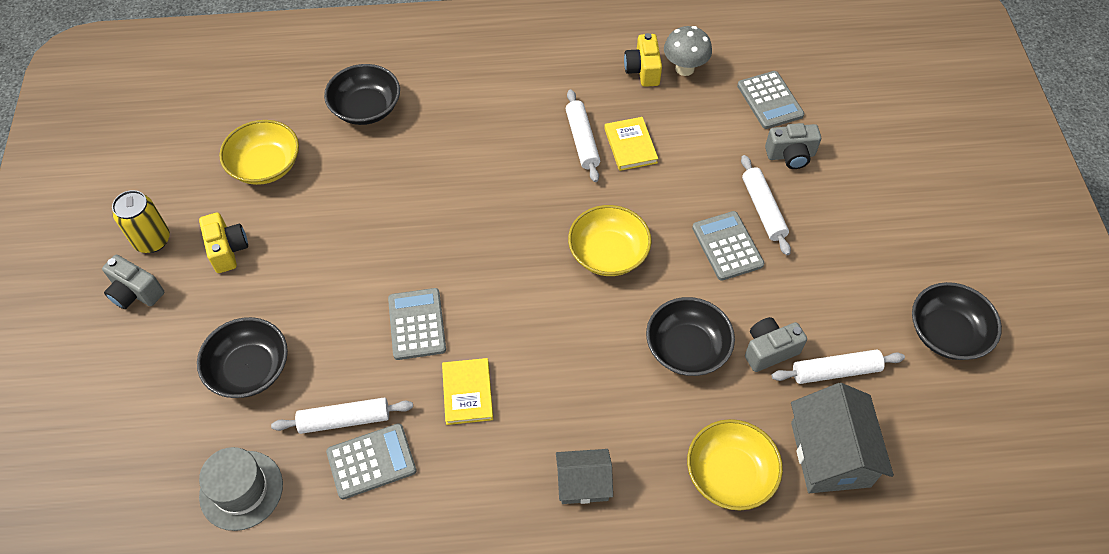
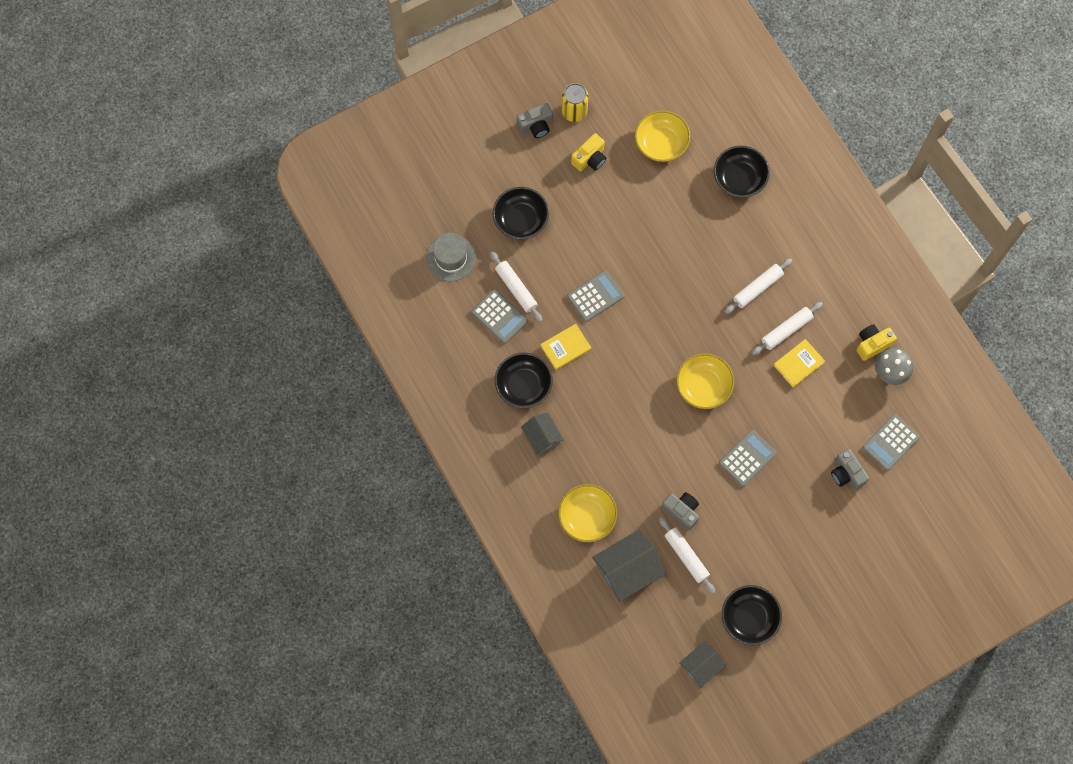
camera: 65 degrees right, 15 degrees up
(136, 293) = (536, 126): grey camera -> grey camera turned 120 degrees counterclockwise
(687, 348) = (658, 461): black bowl -> black bowl (523, 385)
(763, 209) = (789, 471): white rolling pin -> white rolling pin (757, 288)
(1001, 420) = (700, 666): none -> grey house

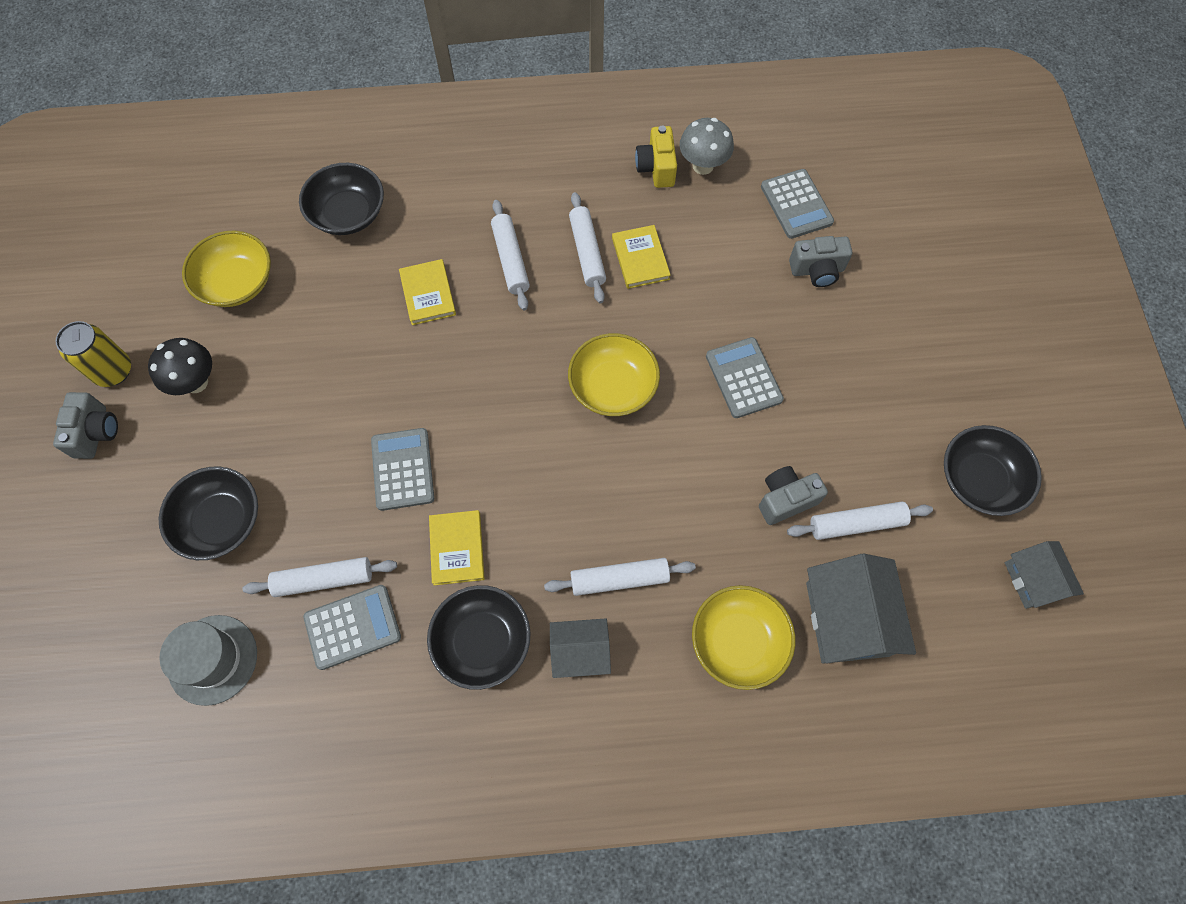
camera: 65 degrees left, 5 degrees down
(590, 159) = (196, 382): yellow camera -> black mushroom
(590, 440) = (619, 579): none -> white rolling pin
(709, 253) = (428, 294): none -> yellow book

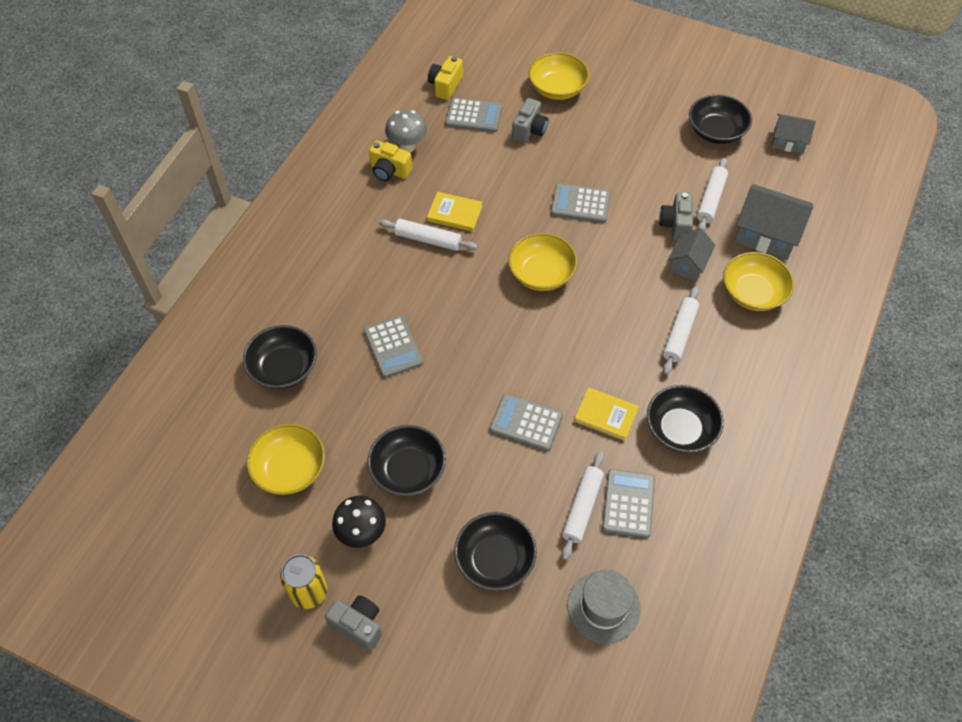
camera: 60 degrees left, 10 degrees down
(286, 386) = (408, 470): none -> black bowl
(428, 294) = (393, 347): yellow book -> grey calculator
(511, 259) = (401, 285): white rolling pin -> none
(580, 652) = (716, 378): grey house -> grey house (688, 264)
(819, 154) = (445, 86): none -> yellow camera
(907, 266) = (557, 88): none -> yellow bowl

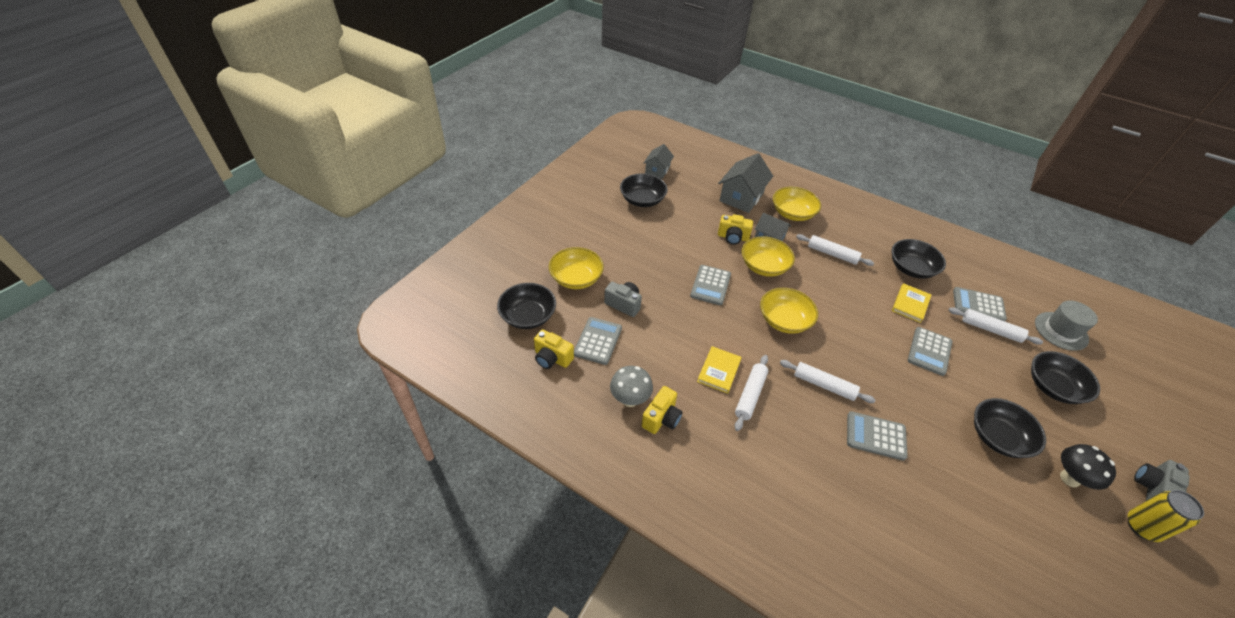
camera: 85 degrees left, 10 degrees down
(283, 368) = (919, 538): black bowl -> black bowl (528, 316)
(290, 469) = (1030, 537): yellow bowl -> yellow bowl (764, 266)
(393, 347) = (875, 436): grey calculator -> grey calculator turned 150 degrees counterclockwise
(675, 225) = (733, 237): grey camera -> yellow camera
(710, 200) = (709, 216): white rolling pin -> white rolling pin (824, 385)

